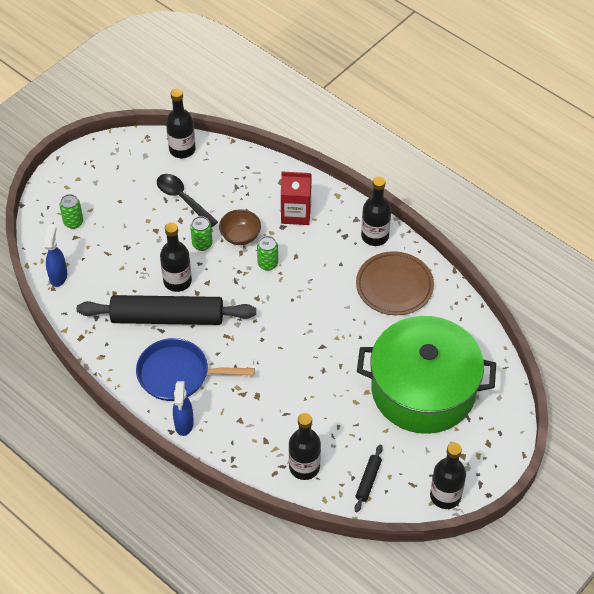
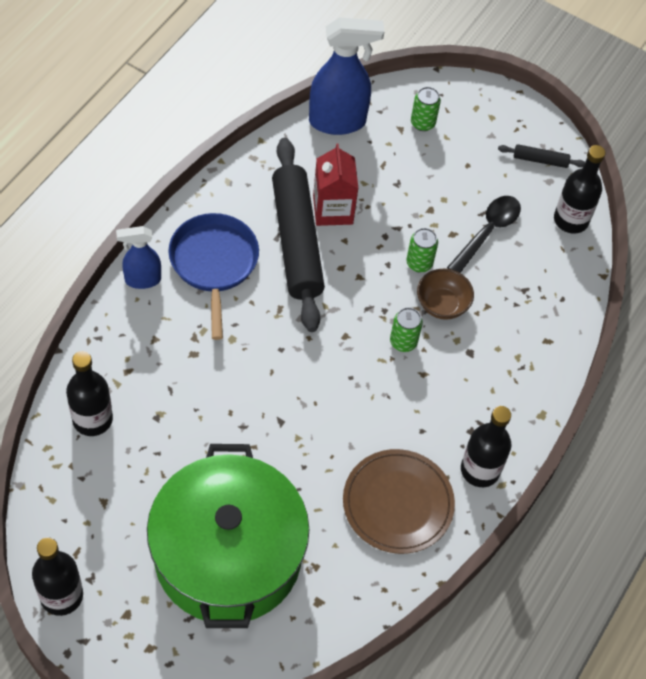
camera: 75 degrees right, 5 degrees up
(58, 276) = (338, 121): blue spray bottle -> blue spray bottle, size x1.72
(177, 281) = (354, 244): black bottle -> none
(296, 213) = (496, 366): red carton -> red carton (333, 210)
(368, 480) = (78, 497): black rolling pin -> black rolling pin (540, 160)

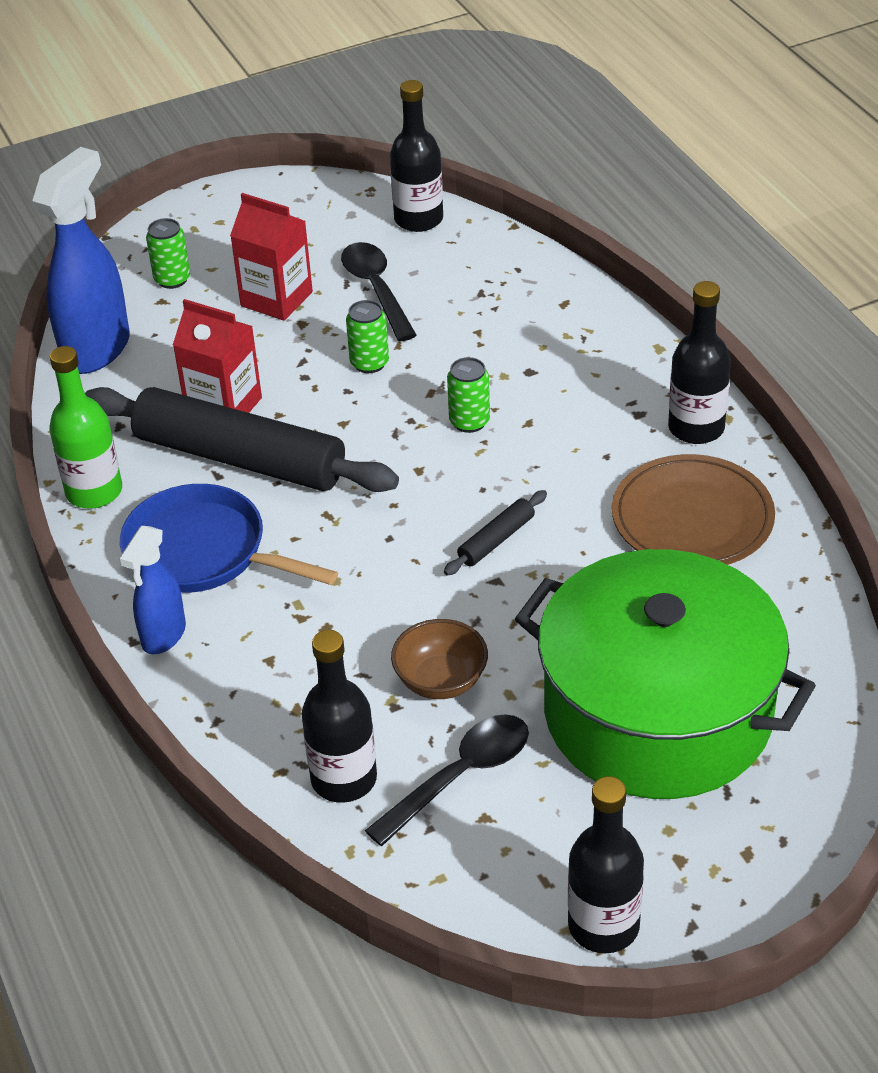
camera: 50 degrees left, 15 degrees down
(124, 475) = (460, 777): none -> black spoon
(226, 186) = (94, 492): none -> green bottle
(442, 185) = (276, 299): none -> red carton
(442, 304) = (444, 367): brown bowl -> brown bowl (441, 680)
(540, 160) = (316, 209): black rolling pin -> black rolling pin (496, 540)

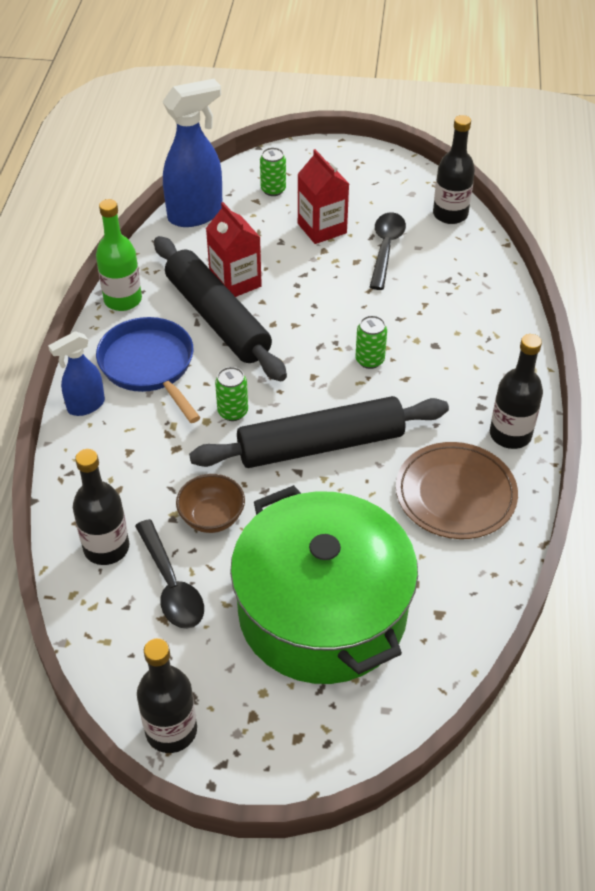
camera: 30 degrees right, 5 degrees up
(369, 363) = (342, 294): green can -> green can (233, 412)
(460, 777) = (171, 584): black spoon -> black spoon turned 75 degrees clockwise
(496, 540) = (320, 445): black rolling pin -> black rolling pin, size x2.44

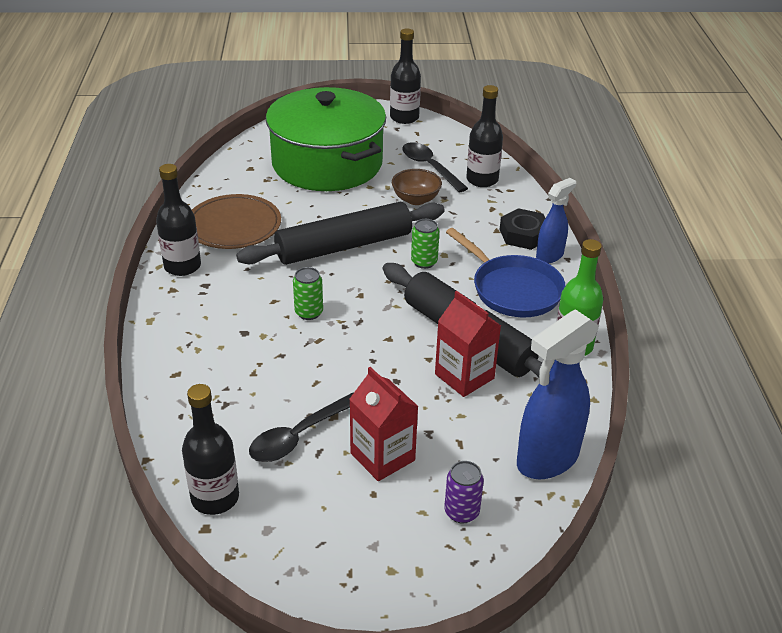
camera: 170 degrees right, 10 degrees down
(99, 440) = (523, 234): none -> black nut
(273, 190) = (461, 512): green can -> purple can
(385, 249) = (299, 436): black spoon -> black spoon turned 45 degrees clockwise

